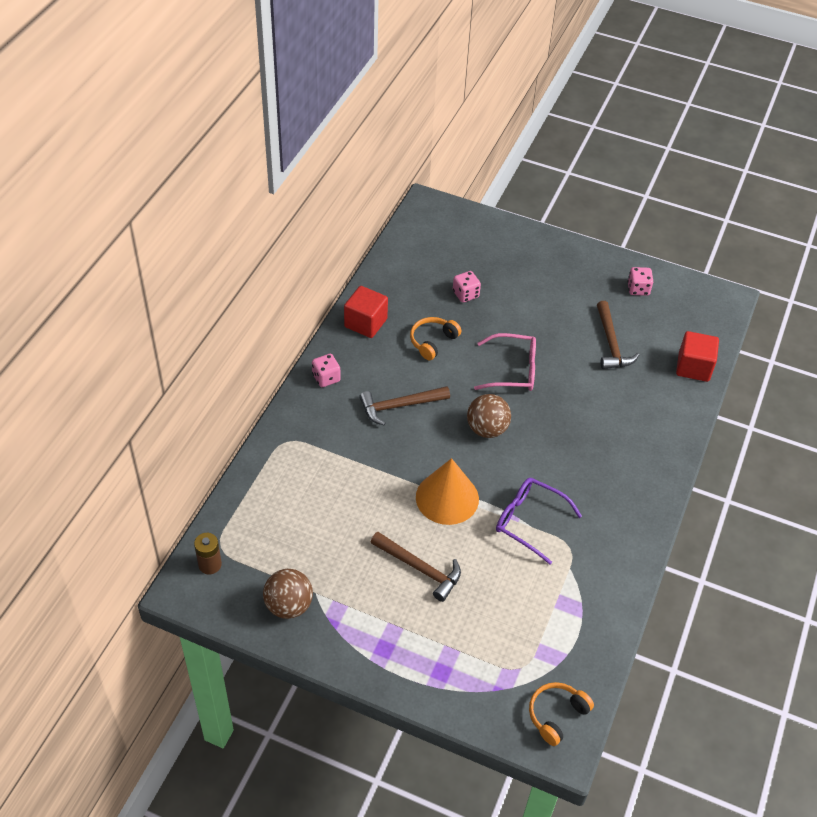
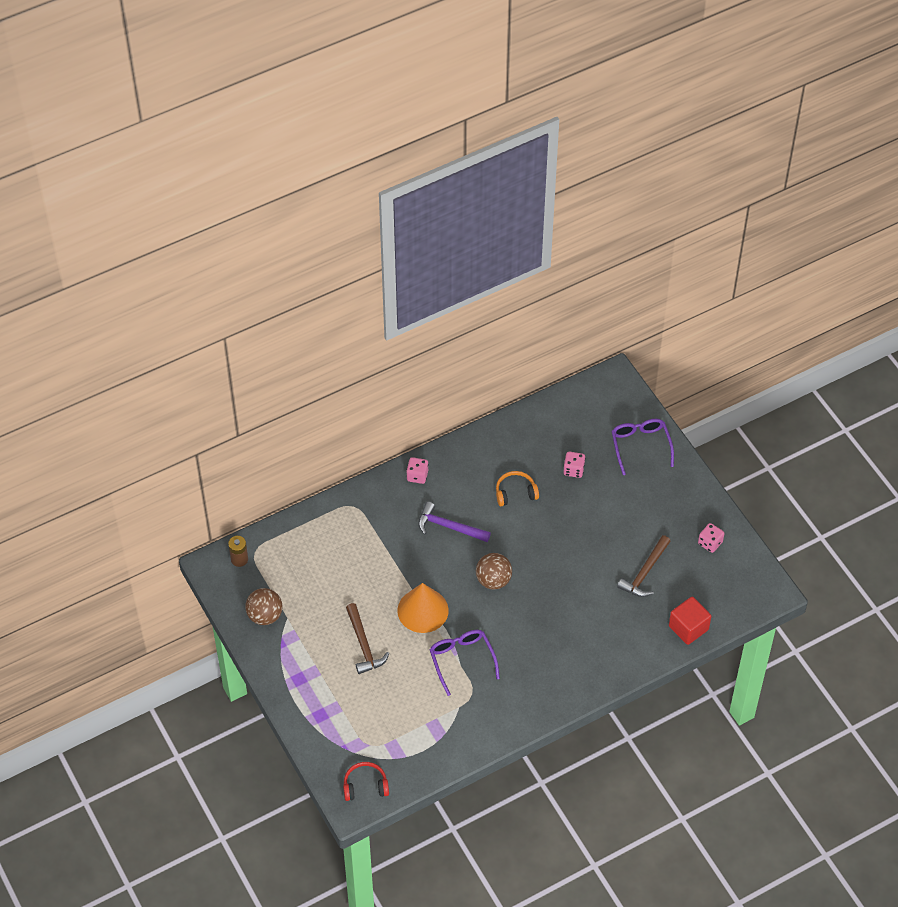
camera: 40 degrees right, 5 degrees up
(365, 323) = (481, 450): red cube -> none
(399, 406) = (449, 527): brown hammer -> purple hammer
(503, 245) = (640, 446): none -> purple glasses
(513, 370) = (552, 549): pink glasses -> none
(556, 715) = (365, 785): orange headphones -> red headphones

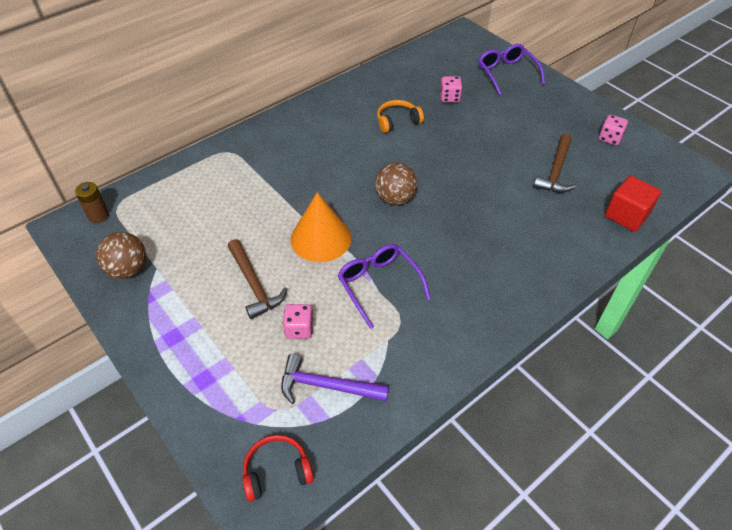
camera: 10 degrees left, 5 degrees down
(417, 476) = (293, 119): pink dice -> pink dice (299, 329)
(449, 527) = (335, 157): purple hammer -> purple hammer (327, 386)

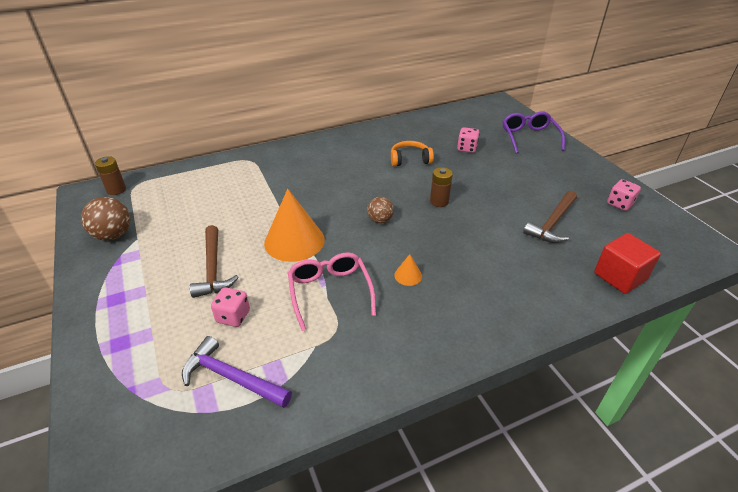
camera: 15 degrees right, 10 degrees down
(277, 471) = (135, 454): red headphones -> none
(379, 285) = (330, 292): purple glasses -> pink glasses
(395, 198) = (380, 220): brown ball -> brown ball, size x0.64
(443, 253) = (408, 275): none -> orange cone
(444, 166) = (439, 201): none -> brown battery

